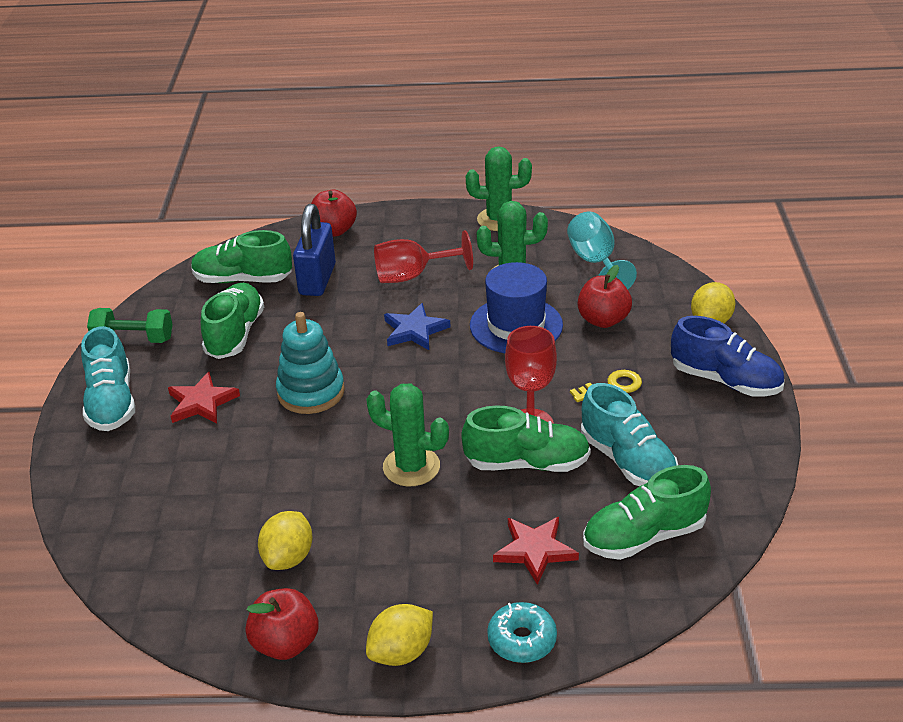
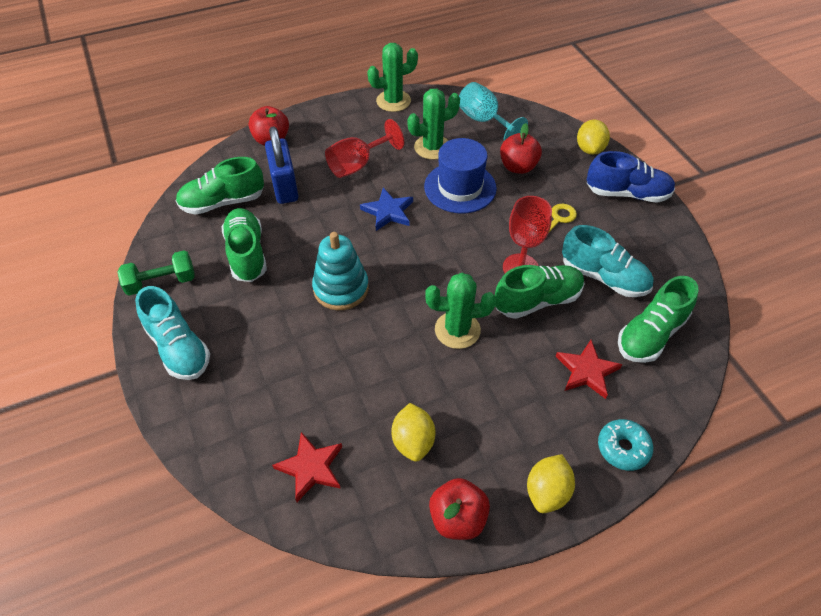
camera: 25 degrees left, 15 degrees up
(202, 402) = (257, 324): red star -> red star (311, 467)

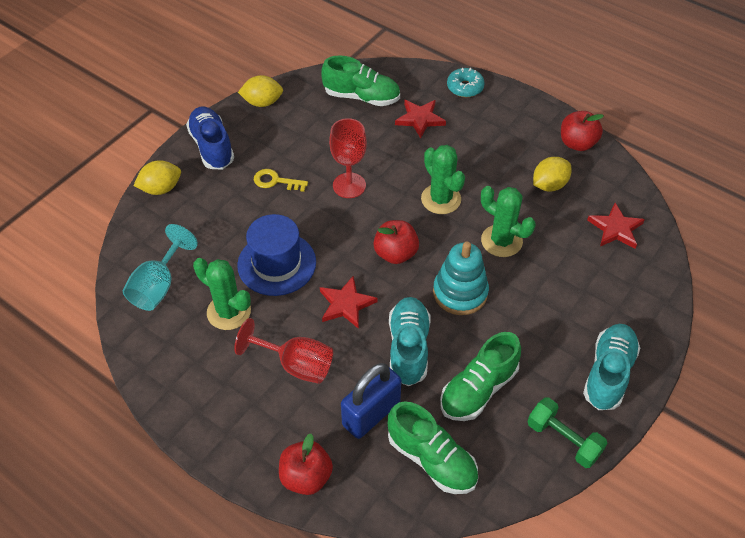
camera: 120 degrees left, 0 degrees up
(388, 211) = (346, 304): blue star -> red star
(393, 101) = (164, 388): green cactus -> green cactus (501, 241)
(518, 167) = (219, 231): red apple -> red apple (395, 253)
(537, 300) = (376, 164): green shoe -> none
(547, 492) = (524, 111): yellow lemon -> yellow lemon (262, 102)
(603, 277) = (323, 135): turquoise shoe -> turquoise shoe (408, 348)

